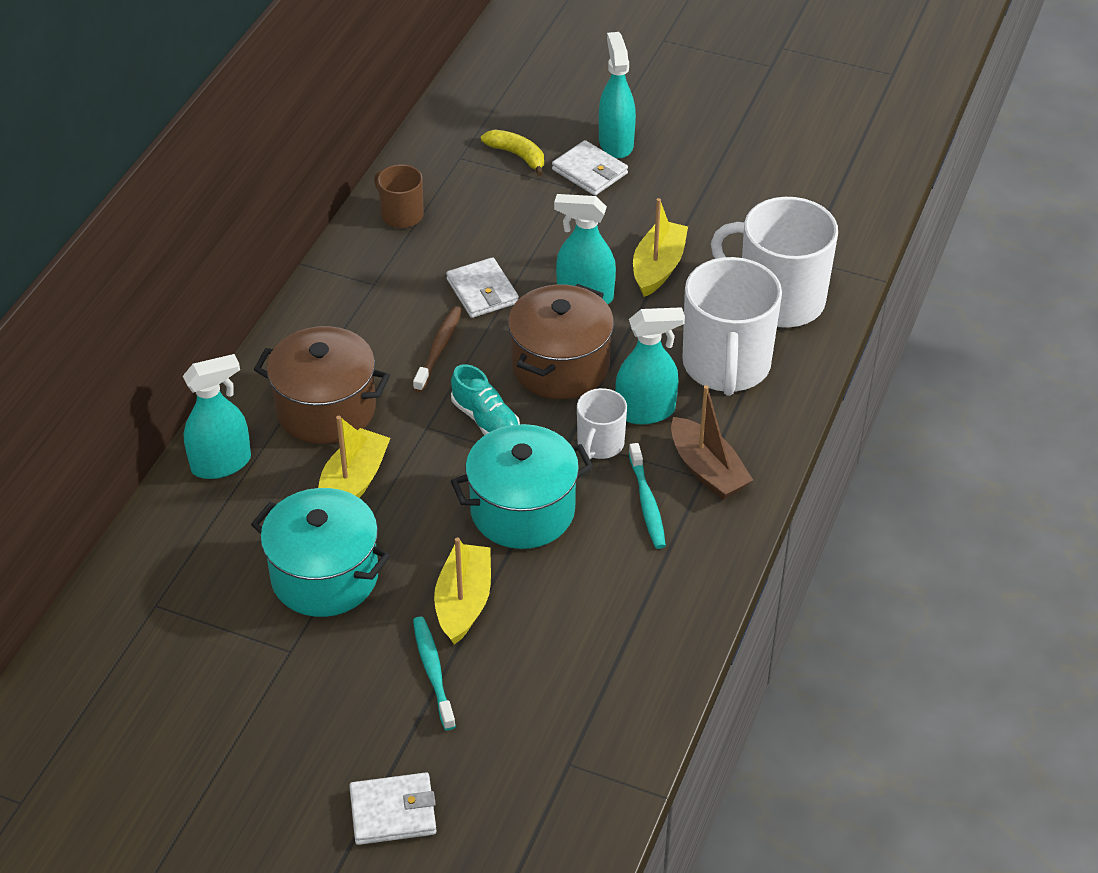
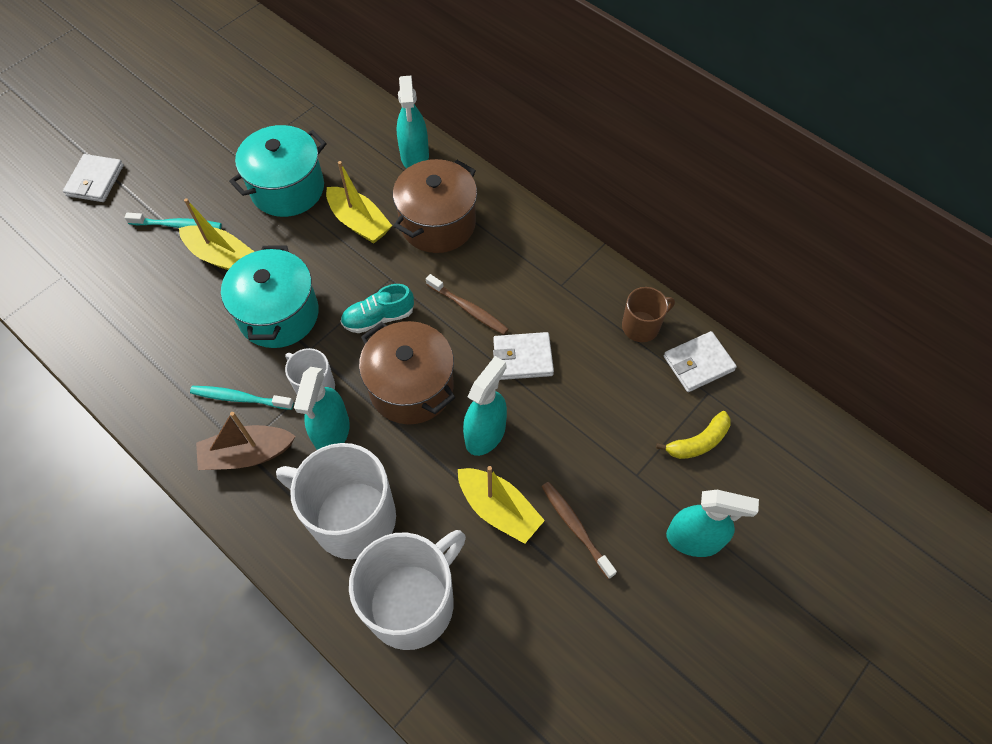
camera: 110 degrees right, 15 degrees up
(589, 171) = (656, 498): white wallet -> white wallet (698, 363)
(647, 215) = (575, 527): none -> brown toothbrush

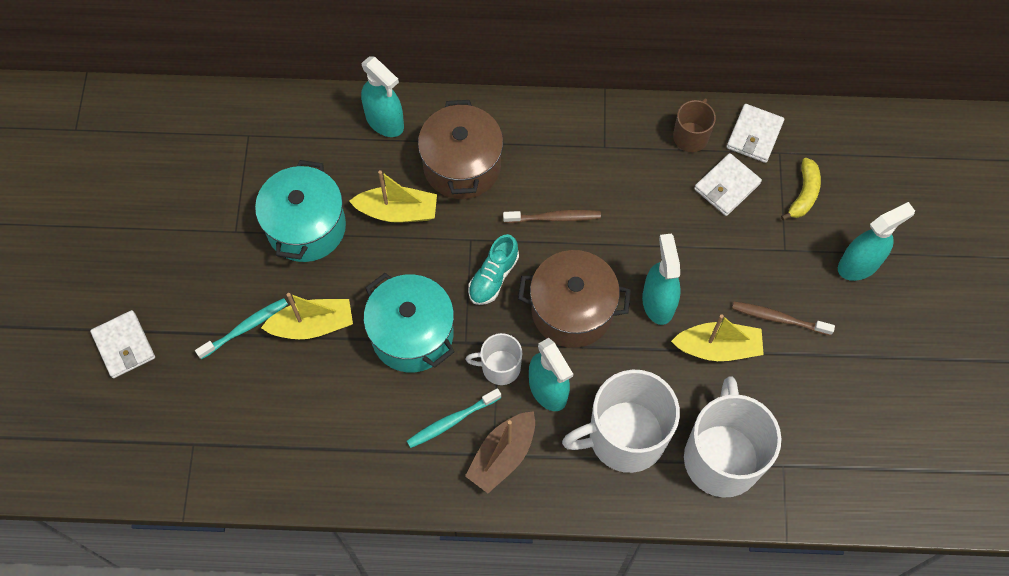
camera: 40 degrees left, 5 degrees up
(522, 358) = (630, 225): white wallet -> white wallet (727, 186)

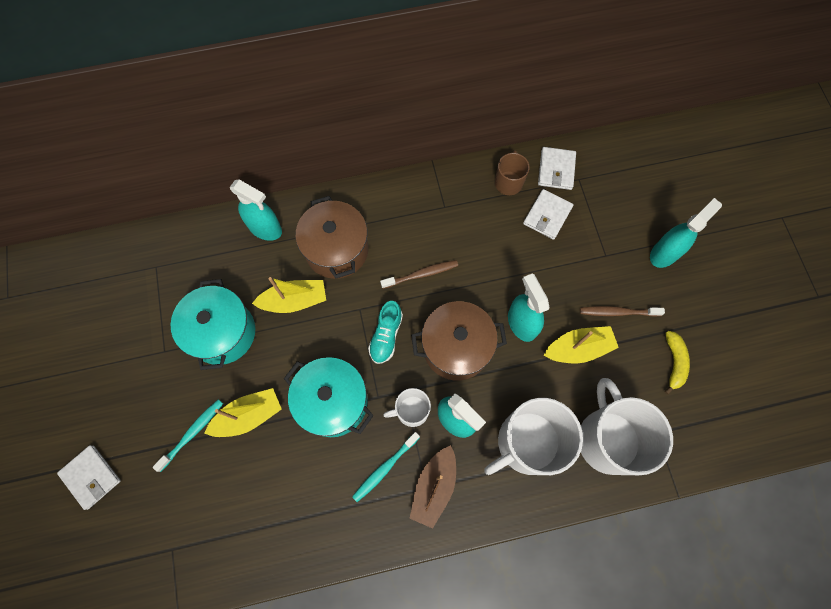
camera: 15 degrees left, 5 degrees up
(804, 194) = (607, 207): yellow banana -> yellow banana (674, 362)

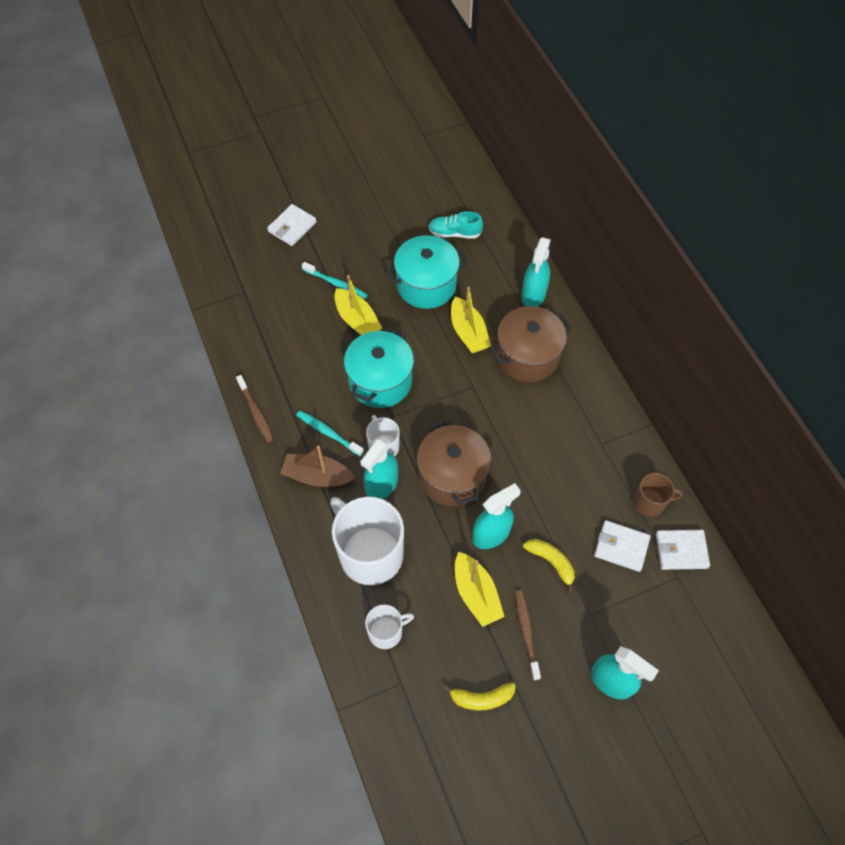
camera: 80 degrees right, 10 degrees down
(386, 336) = (451, 413): turquoise shoe -> turquoise shoe (454, 233)
(421, 274) = (521, 433): brown toothbrush -> brown toothbrush (256, 412)
(555, 276) = (551, 562): none -> yellow banana
(608, 439) = (386, 632): white mug -> white mug, size x0.51

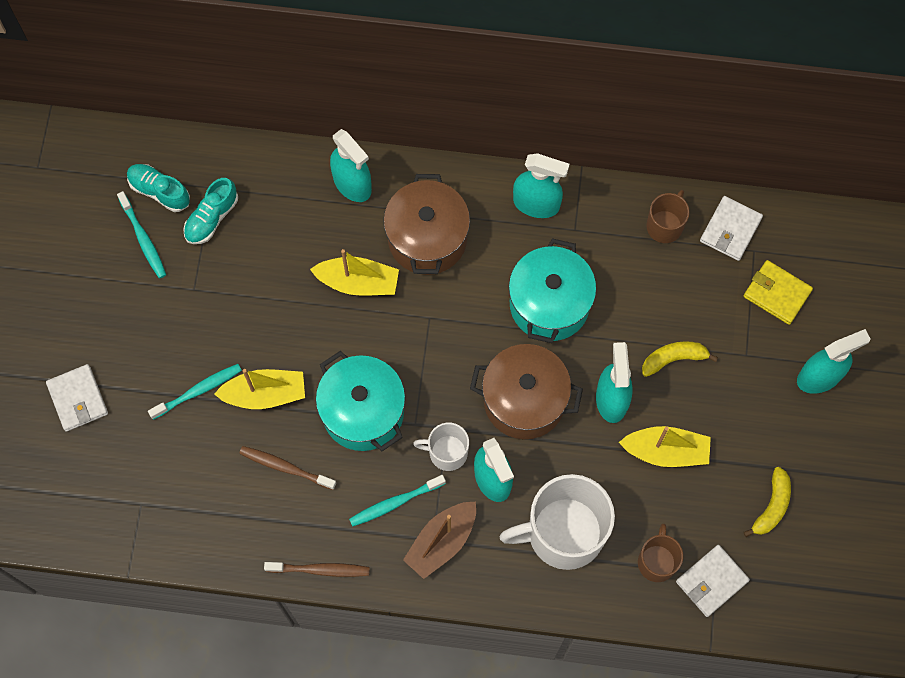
camera: 60 degrees left, 10 degrees up
(386, 632) = (657, 561): white mug -> brown mug
(416, 206) = (143, 239): none -> turquoise toothbrush
(426, 285) = (265, 291): turquoise pot -> turquoise pot (549, 304)
(452, 199) = (159, 191): none -> turquoise shoe
(526, 632) = (731, 426): brown toothbrush -> brown toothbrush (285, 467)
(602, 409) = (536, 204): none -> turquoise spray bottle
(621, 547) = (695, 283): white wallet -> white wallet (711, 581)
(656, 612) = (777, 293): none -> yellow wallet

